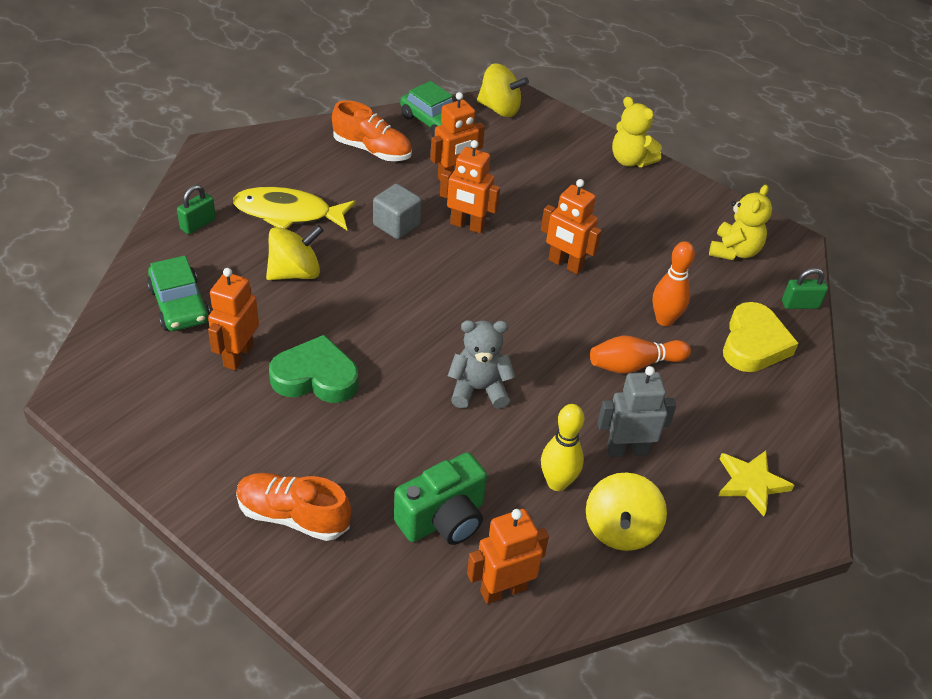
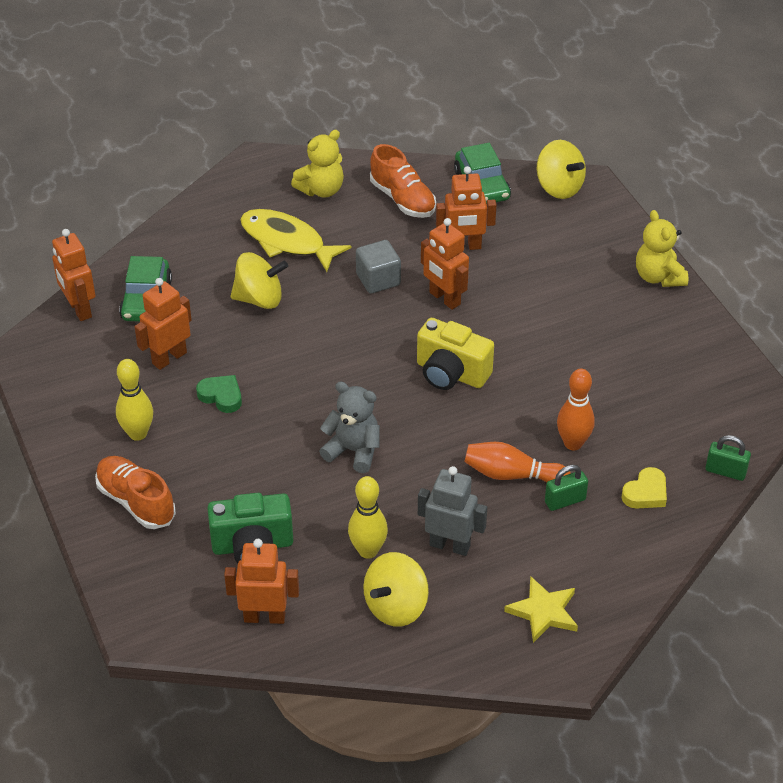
camera: 30 degrees right, 0 degrees up
(198, 224) = (202, 230): green padlock -> green padlock (565, 501)
(251, 443) = (138, 433): none -> yellow bowling pin
(315, 377) = (221, 396): green heart -> green heart, size x0.60
(518, 290) = (451, 373): none -> yellow camera
(565, 264) = (513, 362): orange robot -> orange robot (79, 309)
(734, 251) = (697, 399): yellow teddy bear -> yellow teddy bear (321, 190)
(753, 344) = (645, 493): yellow heart -> yellow heart, size x0.60

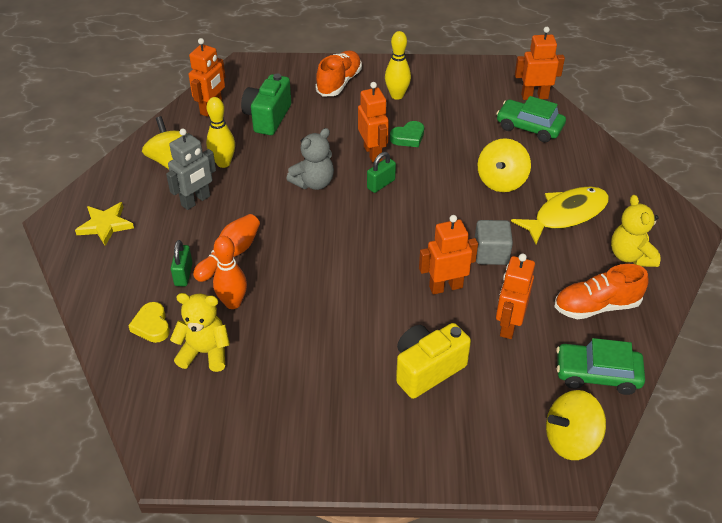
camera: 115 degrees right, 0 degrees up
(136, 502) = (339, 83): orange shoe -> orange shoe turned 45 degrees counterclockwise
(169, 358) = (461, 123): orange robot -> orange robot (373, 153)
(451, 373) = (355, 259): yellow camera -> yellow camera (427, 369)
(658, 277) = (390, 463): yellow teddy bear -> yellow teddy bear (205, 352)
(725, 471) = (129, 390): green padlock -> green padlock (381, 184)

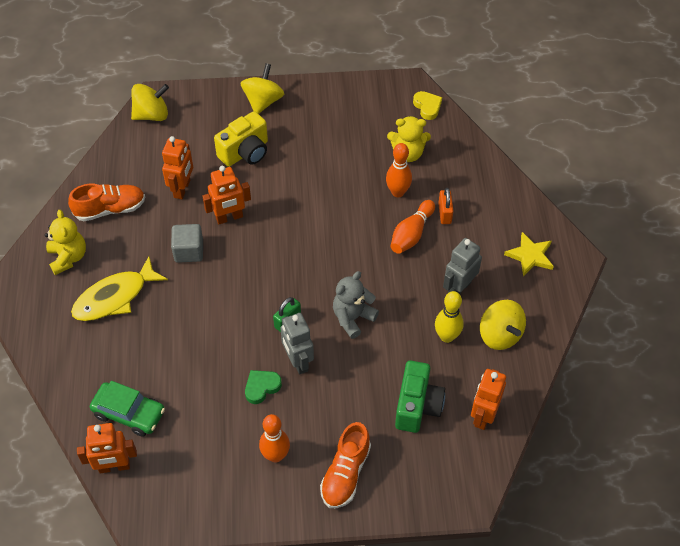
camera: 175 degrees right, 10 degrees up
(152, 325) = (454, 170): yellow heart -> yellow heart (427, 107)
(183, 274) = (444, 213): green padlock -> orange padlock
(373, 153) = (298, 361): orange robot -> grey robot
(397, 95) = (275, 455): yellow bowling pin -> orange bowling pin
(501, 181) = (169, 333): yellow spinning top -> yellow spinning top (263, 101)
(597, 374) = (123, 157): green car -> none

